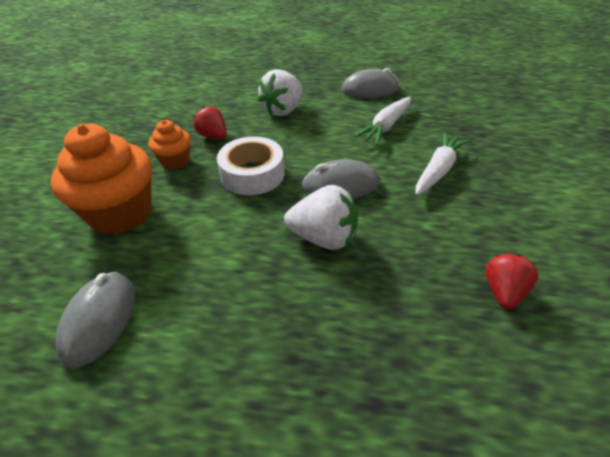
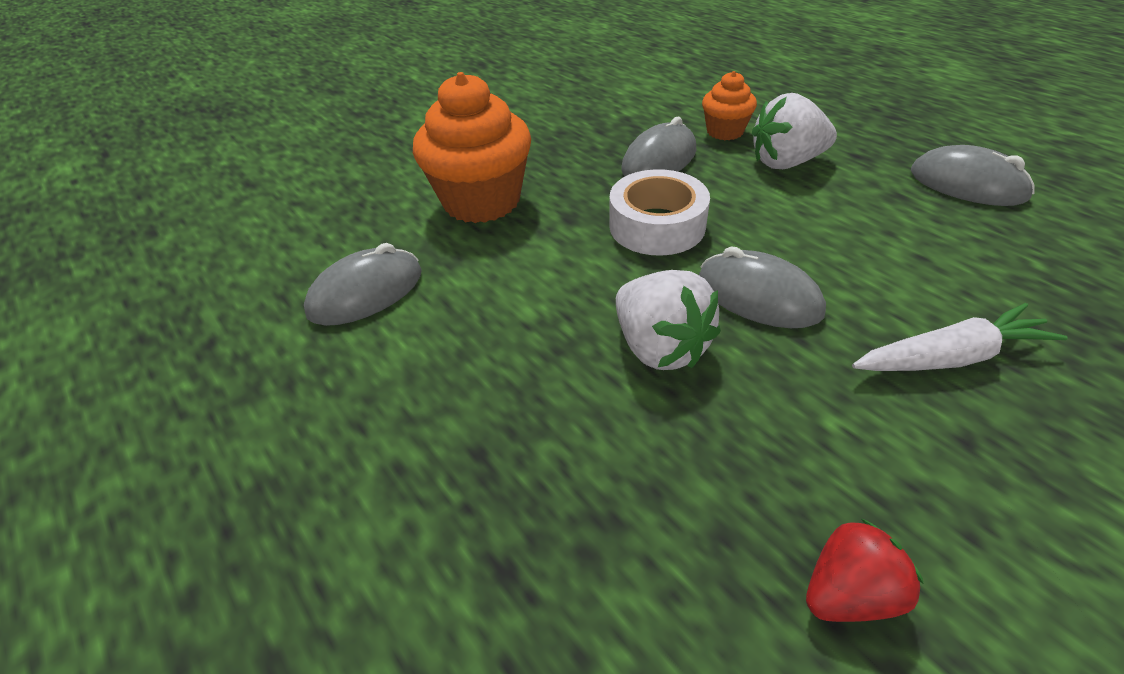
camera: 45 degrees right, 0 degrees up
(175, 161) = (587, 170): orange cupcake -> orange cupcake (725, 131)
(213, 136) = (659, 160): red strawberry -> grey mouse
(386, 126) = (930, 250): white carrot -> none

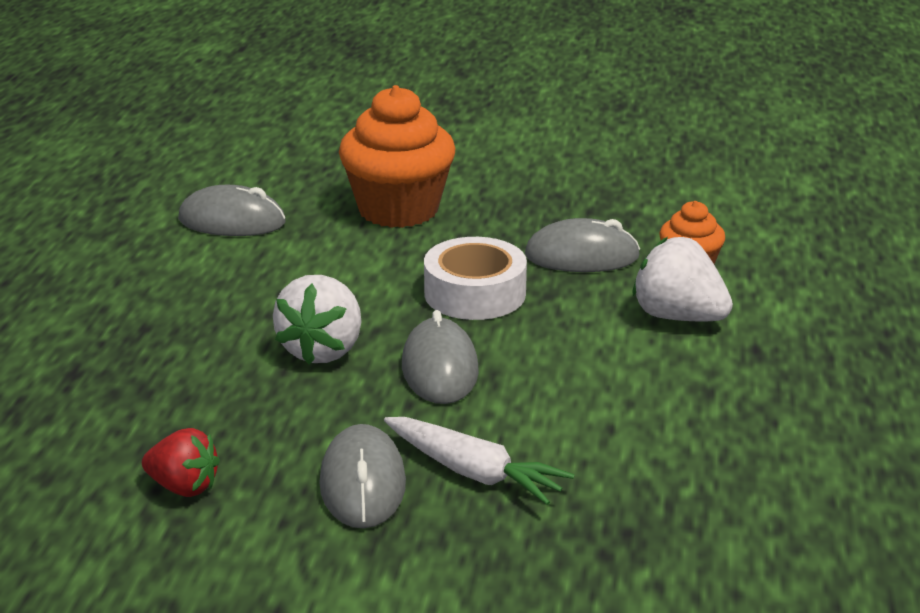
camera: 45 degrees right, 15 degrees down
(967, 184) = (790, 422): grey mouse -> grey mouse (363, 484)

